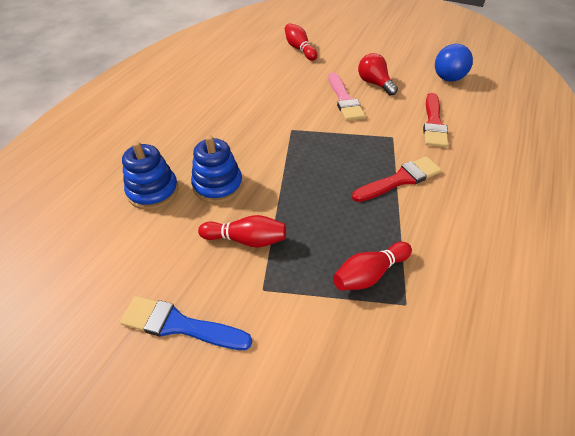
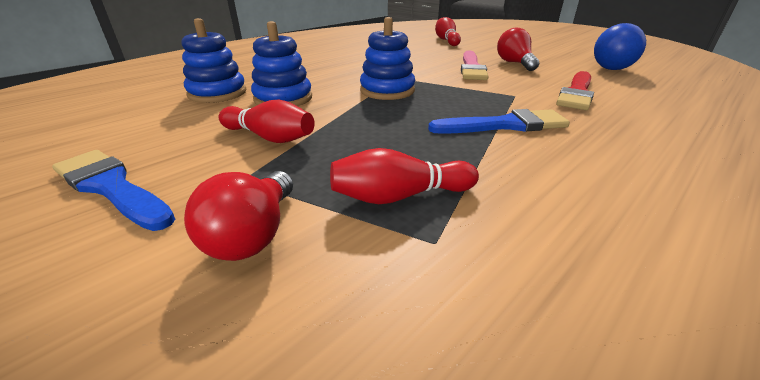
camera: 20 degrees right, 15 degrees down
(295, 152) = (387, 90): none -> blue stacking toy
(307, 332) = (253, 234): none -> red light bulb
(400, 179) = (504, 125): red brush -> blue brush

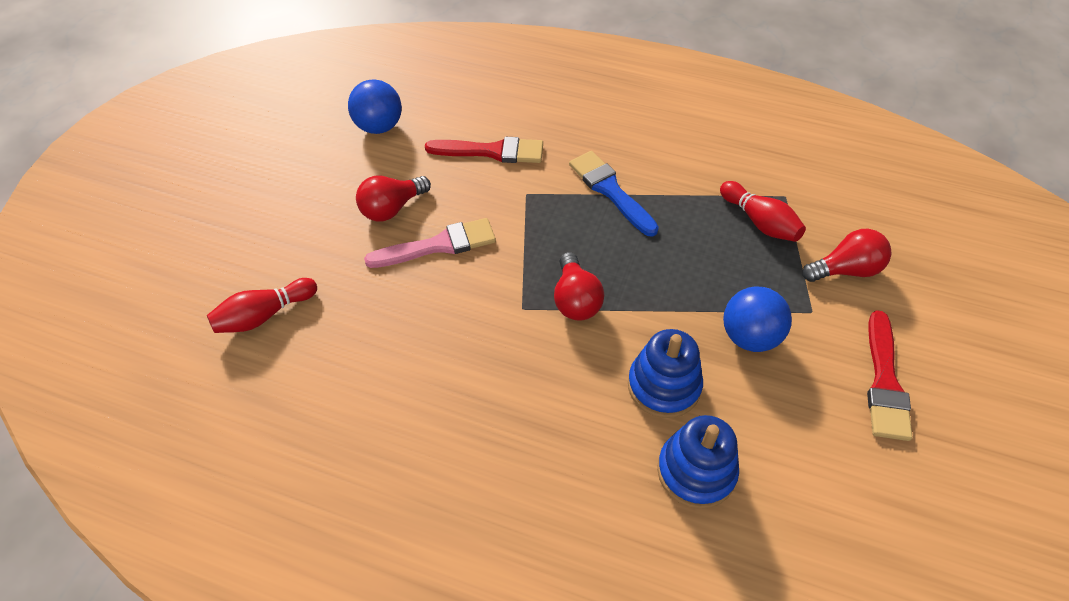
camera: 115 degrees left, 20 degrees up
(111, 187) = (884, 382): blue brush -> red brush
(269, 137) = (749, 337): red bowling pin -> blue ball
(387, 90) = (575, 300): blue stacking toy -> red light bulb

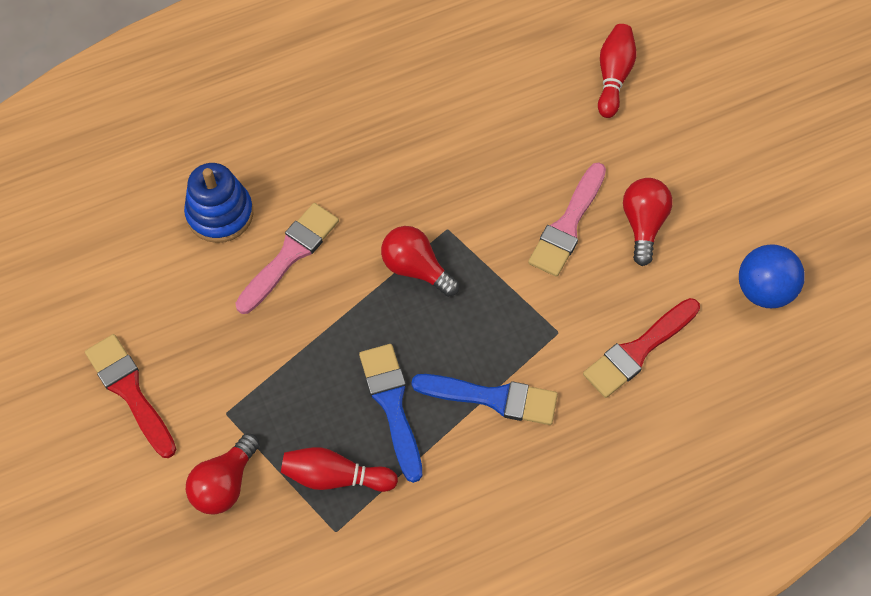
camera: 135 degrees right, 10 degrees up
(664, 386) = (290, 254): blue stacking toy -> pink brush
(682, 232) = (392, 405): none -> blue brush
(749, 337) = (258, 347): blue ball -> none

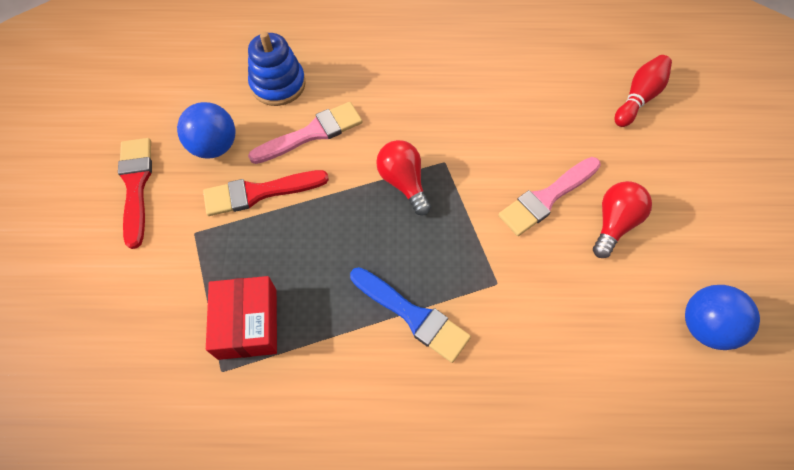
camera: 25 degrees right, 0 degrees up
(190, 313) = (214, 146): none -> blue ball
(224, 484) = (159, 289): red light bulb -> none
(335, 476) = (247, 323): red bowling pin -> red box
(392, 405) = (326, 284): blue brush -> none
(638, 351) = (562, 330): red brush -> red brush (259, 193)

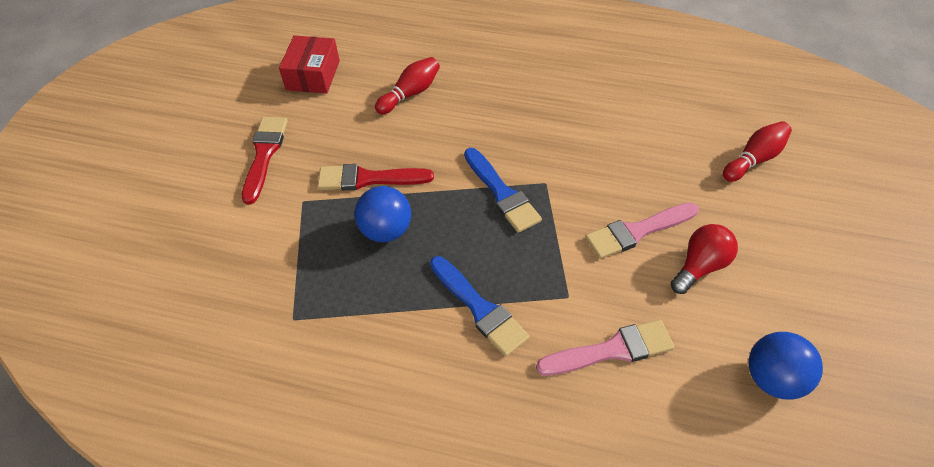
camera: 15 degrees right, 10 degrees down
(214, 146) = (340, 134): blue ball -> blue ball (386, 230)
(247, 323) = (327, 284): red box -> red box (313, 75)
(278, 84) = (410, 94): blue stacking toy -> red bowling pin
(312, 133) = (429, 138): pink brush -> pink brush (611, 350)
(403, 182) = (502, 193): red light bulb -> blue brush

